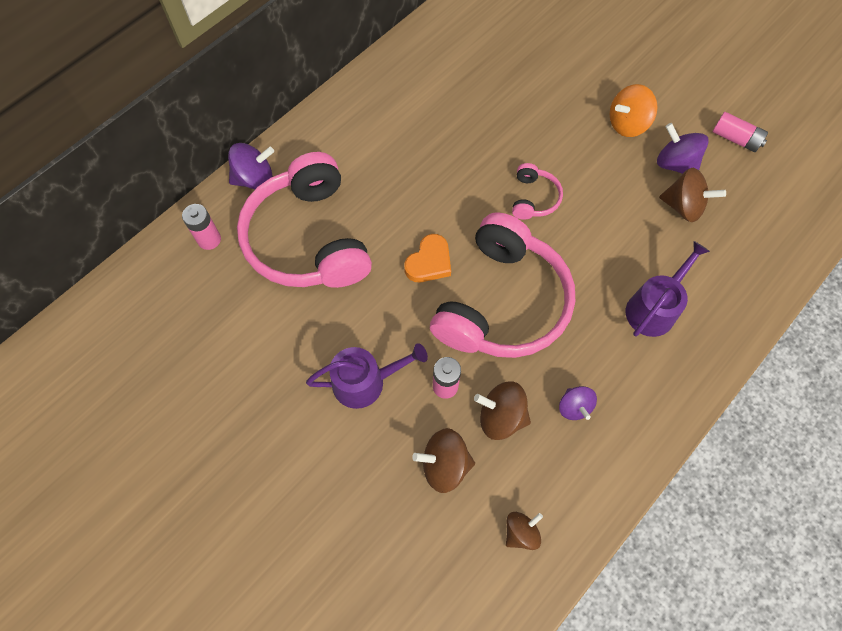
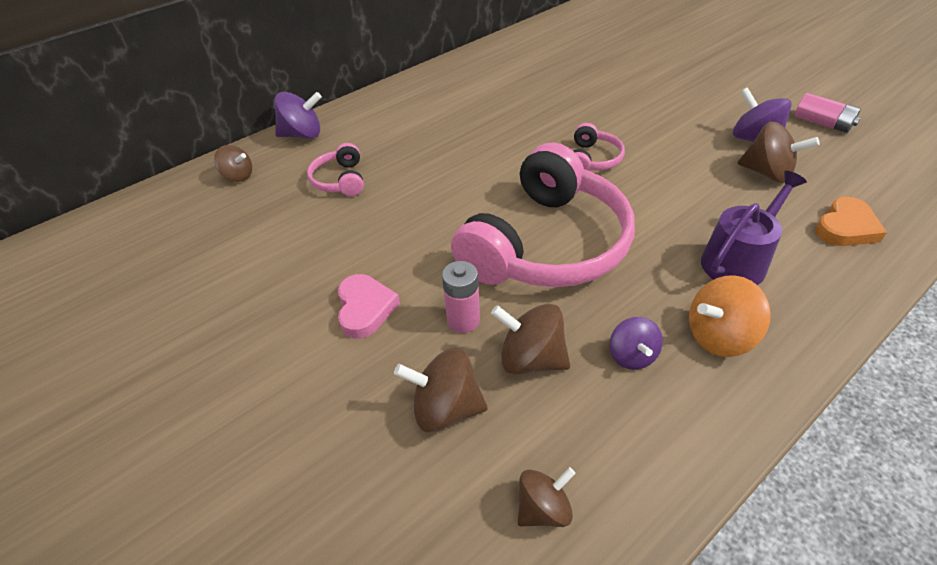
camera: 10 degrees right, 20 degrees down
(209, 239) = (238, 176): pink battery -> brown spinning top
(308, 239) = (340, 180): pink headphones -> pink headphones, size x0.43
(365, 382) = (365, 308): purple watering can -> pink heart
(429, 262) = (467, 205): orange heart -> orange heart (845, 227)
(627, 124) = (698, 109): orange spinning top -> orange spinning top (719, 336)

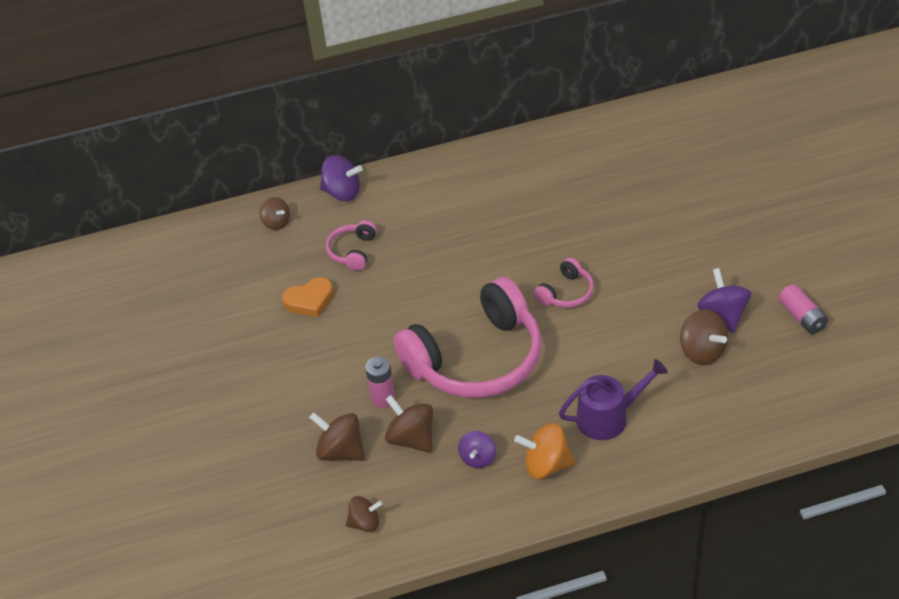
camera: 25 degrees right, 0 degrees up
(365, 308) = (322, 368): pink heart -> none
(845, 227) = (717, 419): orange heart -> orange heart (310, 300)

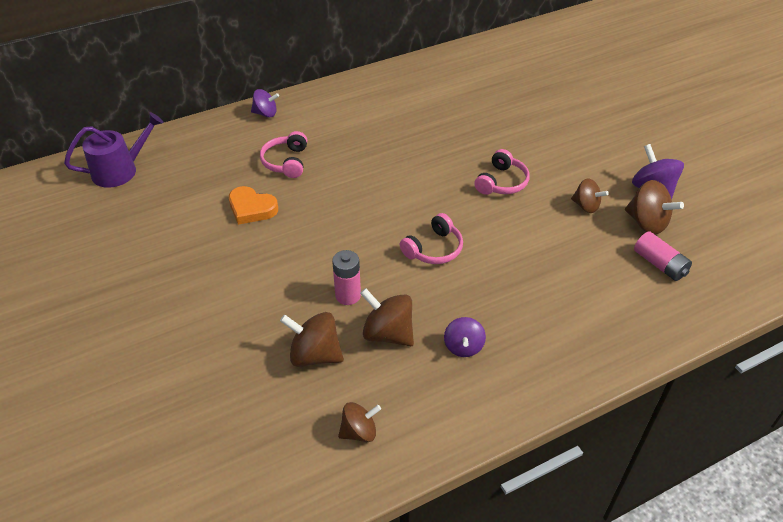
camera: 15 degrees left, 0 degrees up
(276, 223) = (205, 143): brown spinning top -> brown spinning top (586, 206)
(310, 300) = (252, 208): orange heart -> orange heart turned 60 degrees clockwise
(342, 193) = (266, 113): purple spinning top -> purple spinning top, size x0.66
(477, 359) = (434, 249): pink headphones -> pink headphones, size x0.43
(546, 465) = (536, 346): orange spinning top -> none
(608, 417) = (581, 292): purple watering can -> purple watering can (120, 170)
(802, 317) = (723, 186): pink battery -> pink battery (659, 264)

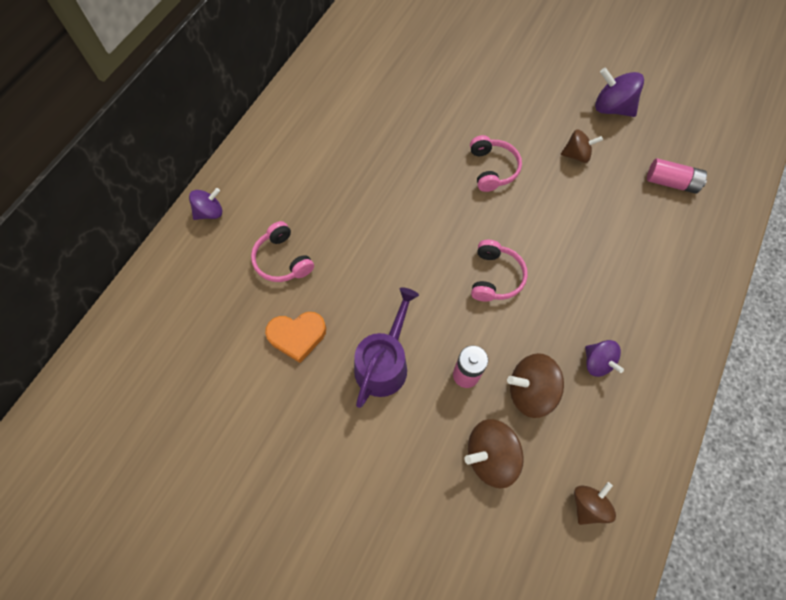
camera: 35 degrees left, 20 degrees up
(120, 170) = (116, 375): purple watering can -> purple watering can (384, 363)
(647, 223) = (632, 145): brown spinning top -> none

